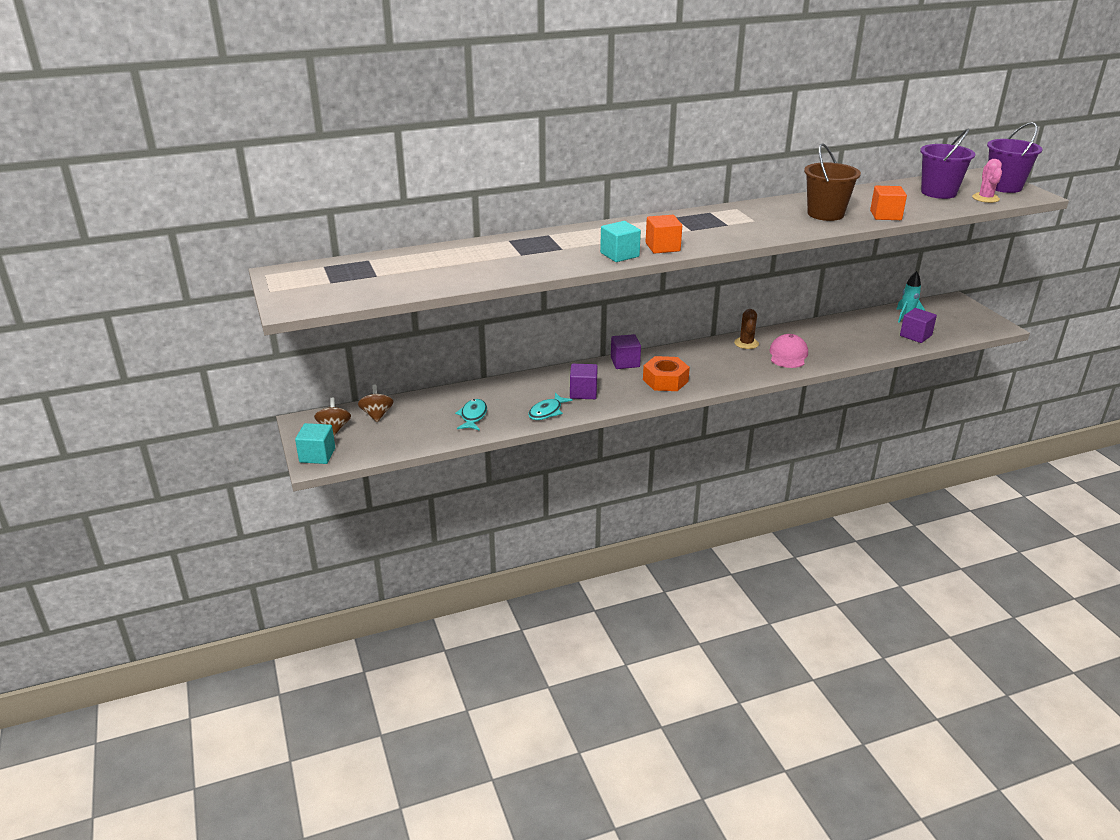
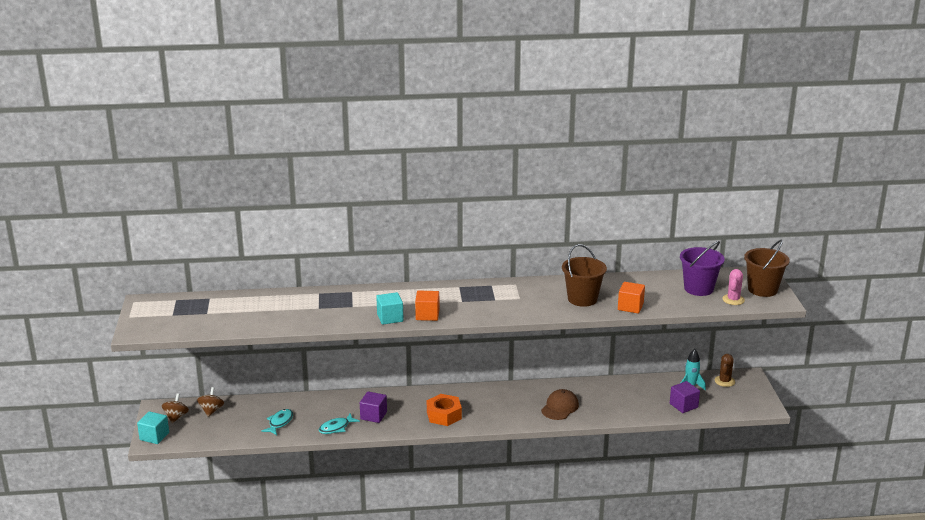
camera: 15 degrees right, 5 degrees down
(625, 362) = (422, 394): purple cube -> none
(746, 343) = (532, 391): brown cactus -> brown cactus (724, 381)
(788, 355) = (560, 407): pink cap -> brown cap
(1004, 187) = (762, 289): purple bucket -> brown bucket

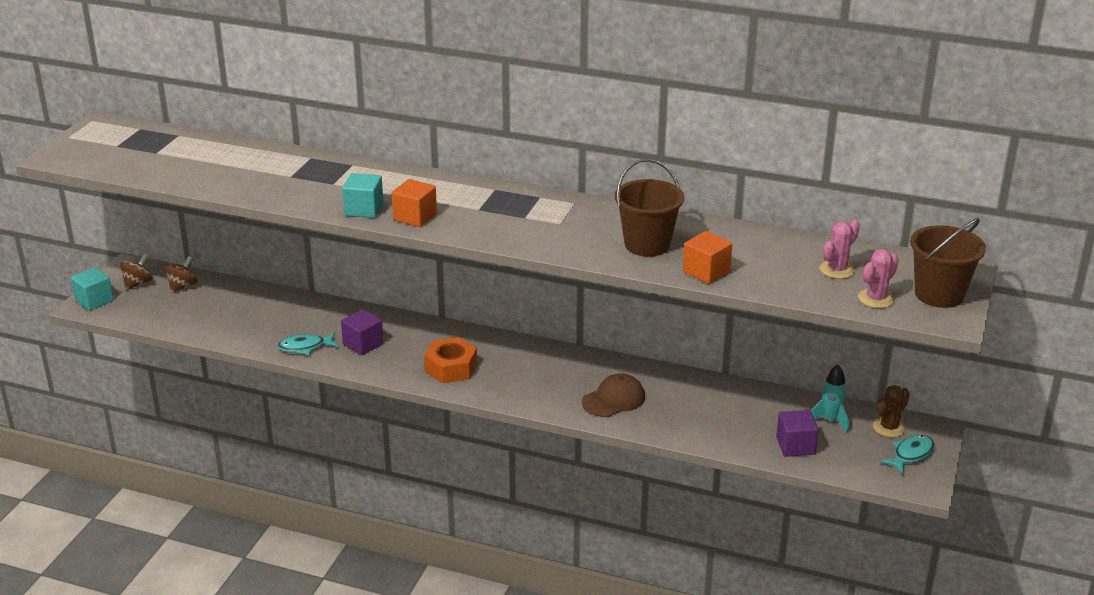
camera: 25 degrees right, 5 degrees up
(279, 423) = (245, 322): turquoise fish -> turquoise fish (910, 454)
(698, 288) = (837, 270): purple bucket -> pink cactus

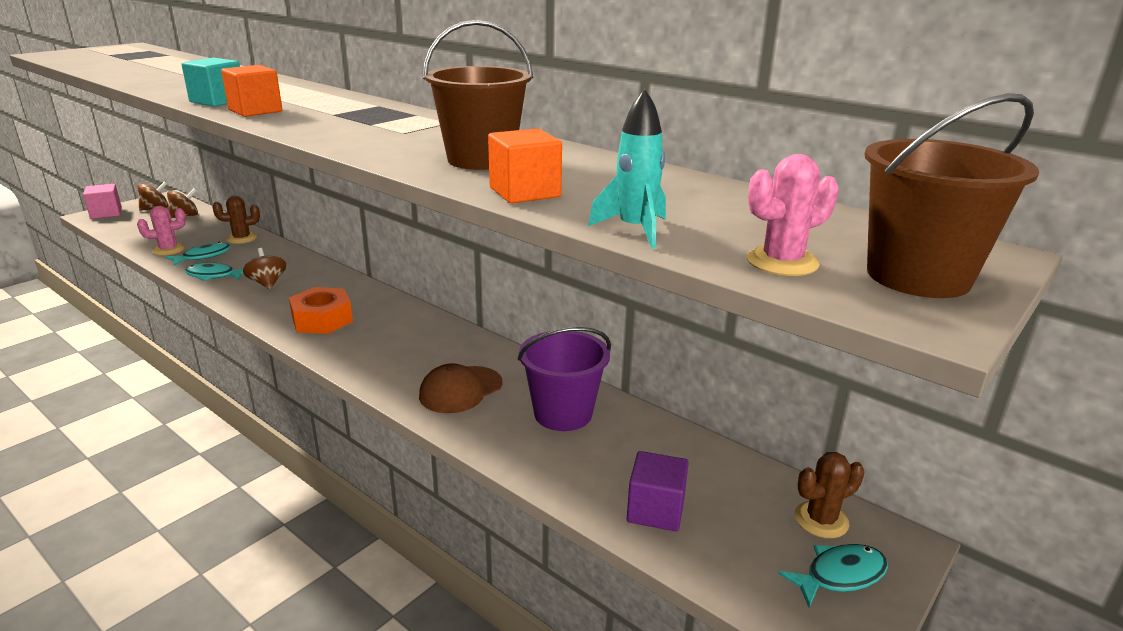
camera: 20 degrees right, 5 degrees down
(94, 300) = (106, 213): turquoise cube -> pink cube
(267, 329) = (203, 256): none -> turquoise fish
(277, 301) = (242, 238): none -> brown cactus
(363, 344) = (267, 283): purple cube -> brown spinning top
(613, 399) = (460, 390): brown cap -> brown cap turned 150 degrees clockwise
(697, 399) = (563, 414): none -> purple bucket
(830, 420) = (732, 486): turquoise rocket -> turquoise rocket (635, 230)
(837, 270) = (740, 219): pink cactus -> pink cactus (168, 250)

